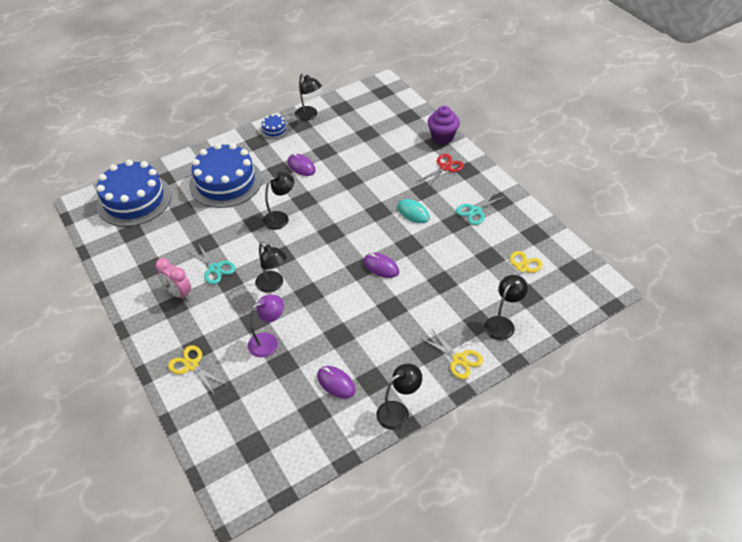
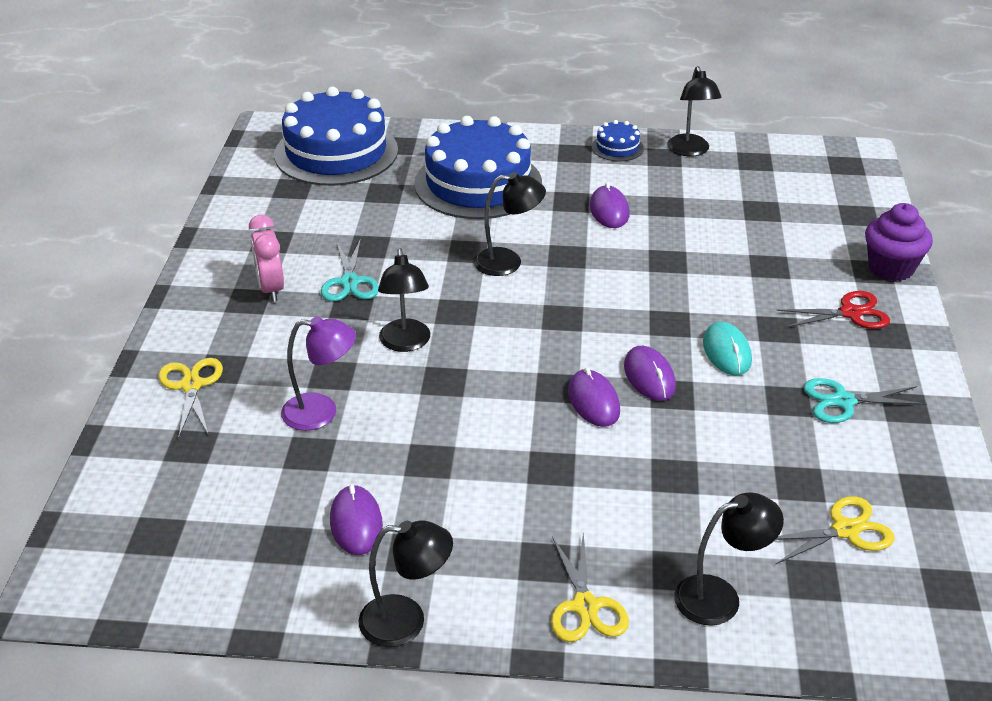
camera: 35 degrees right, 10 degrees down
(393, 242) = (649, 376): none -> purple mouse

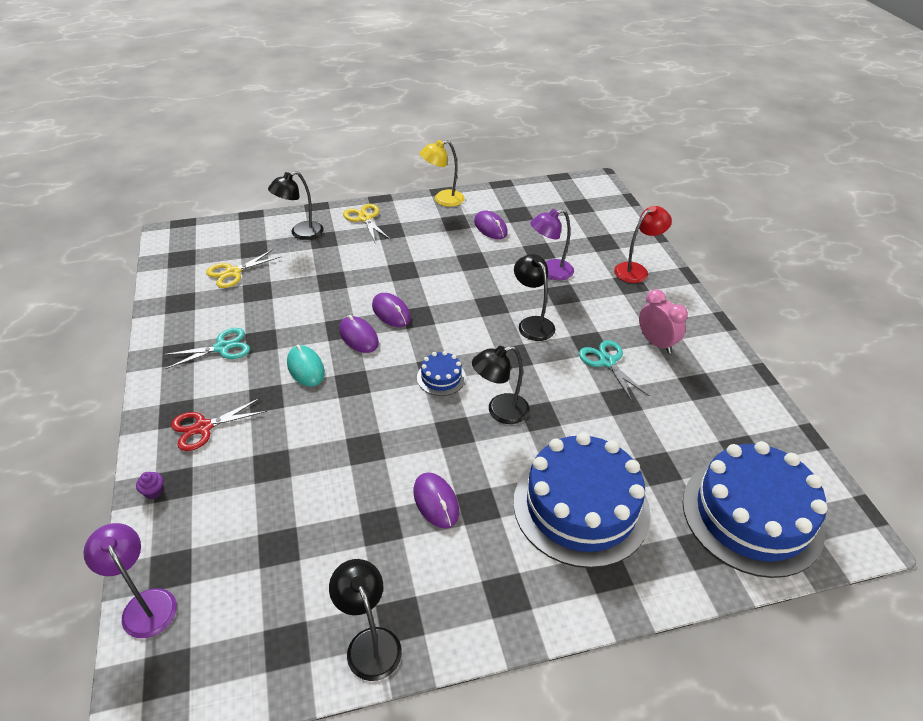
camera: 160 degrees right, 5 degrees up
(191, 385) = (636, 270): yellow scissors -> red lamp
(406, 621) = (443, 199): black lamp -> yellow lamp
(617, 147) = (460, 621): blue cake -> blue cake (441, 377)
(874, 199) = (145, 604): none -> purple lamp
(890, 268) = (154, 492): purple cupcake -> purple cupcake, size x0.42

